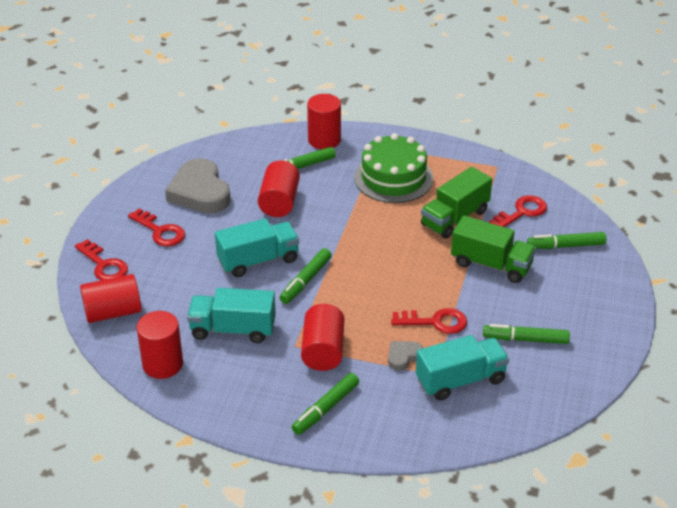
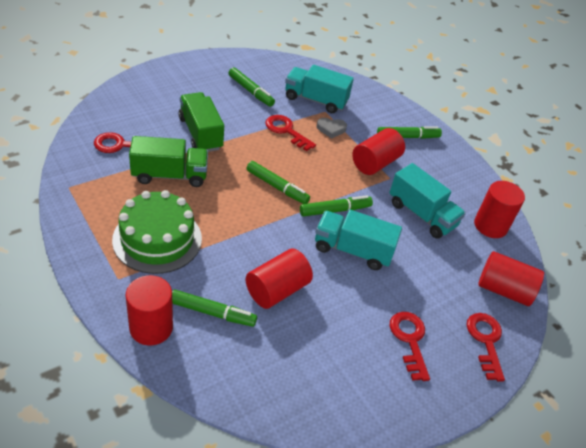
camera: 145 degrees left, 5 degrees up
(200, 192) = (335, 358): grey heart -> none
(566, 246) = (137, 110): green marker -> green marker (277, 187)

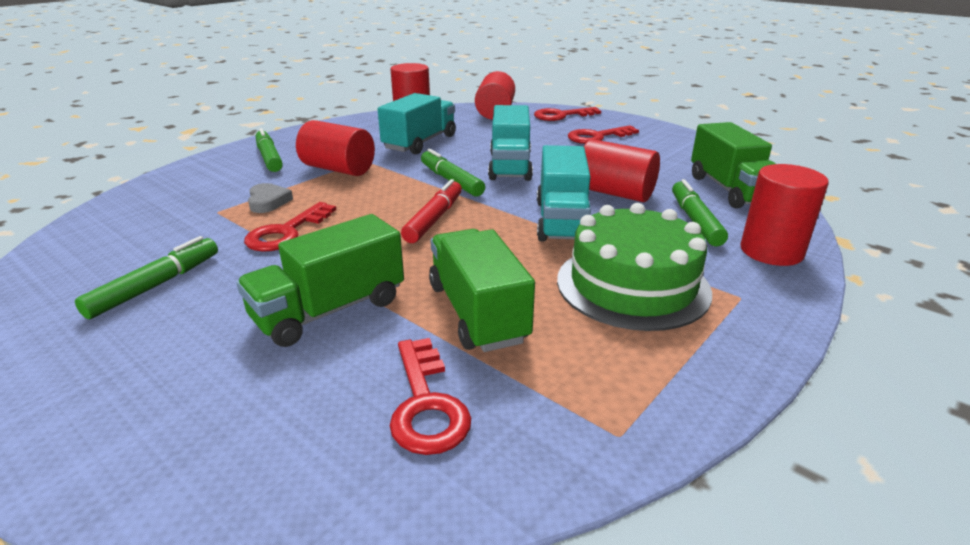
camera: 100 degrees left, 15 degrees down
(251, 370) = (730, 190): none -> green truck
(277, 187) = (434, 219): green marker -> red marker
(315, 100) = (182, 222): turquoise truck -> turquoise truck (561, 221)

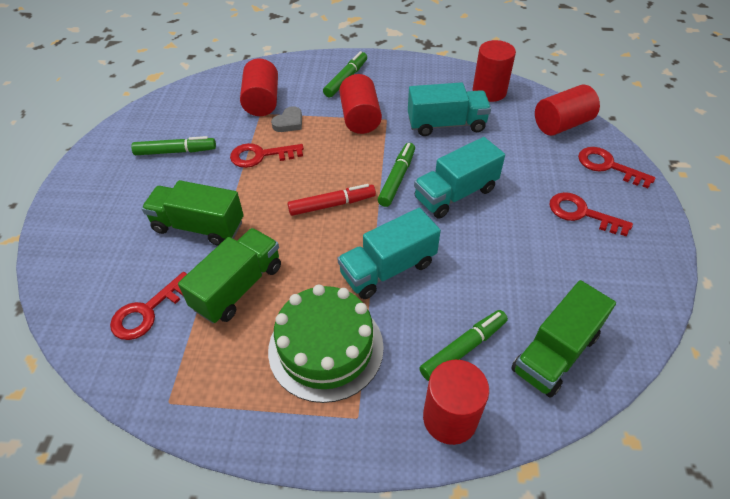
camera: 55 degrees right, 20 degrees up
(615, 193) = (467, 278): red cylinder -> red cylinder (262, 101)

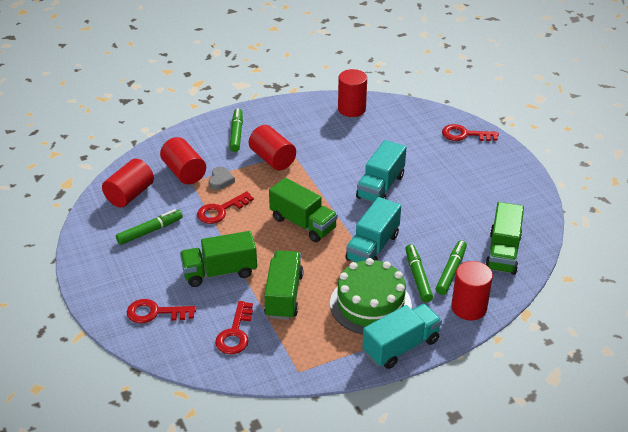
camera: 30 degrees left, 10 degrees down
(332, 205) = (303, 223): red marker -> green truck
(397, 179) = (334, 191): green marker -> green marker (418, 277)
(446, 124) = (339, 143): turquoise truck -> turquoise truck (401, 346)
(562, 124) = (417, 116): red cylinder -> red cylinder (130, 194)
(581, 213) = (467, 170): red key -> red key (155, 312)

